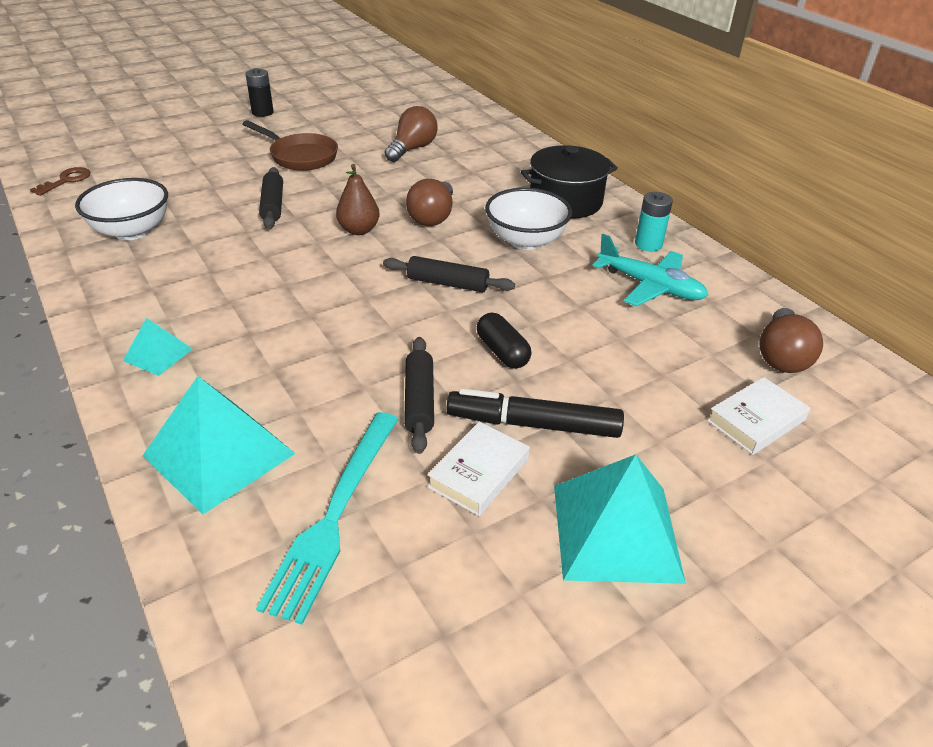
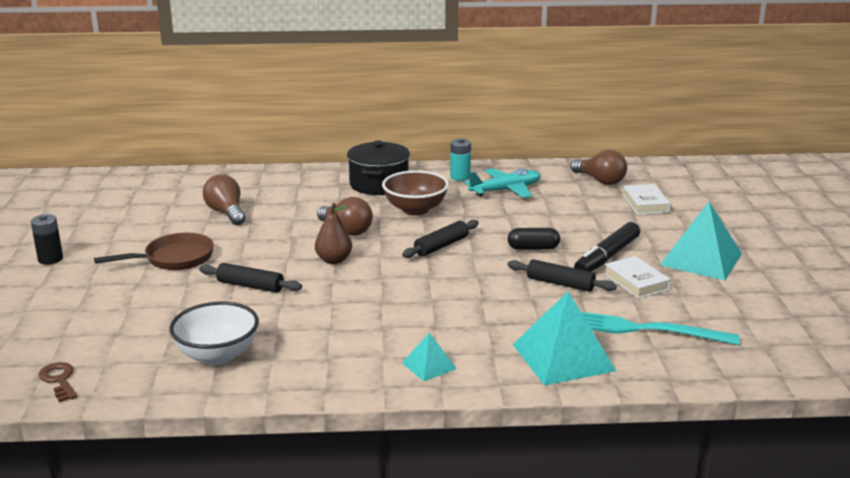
camera: 60 degrees left, 15 degrees down
(334, 515) = (643, 329): turquoise fork -> turquoise fork turned 150 degrees clockwise
(525, 241) = (415, 209): white bowl -> brown bowl

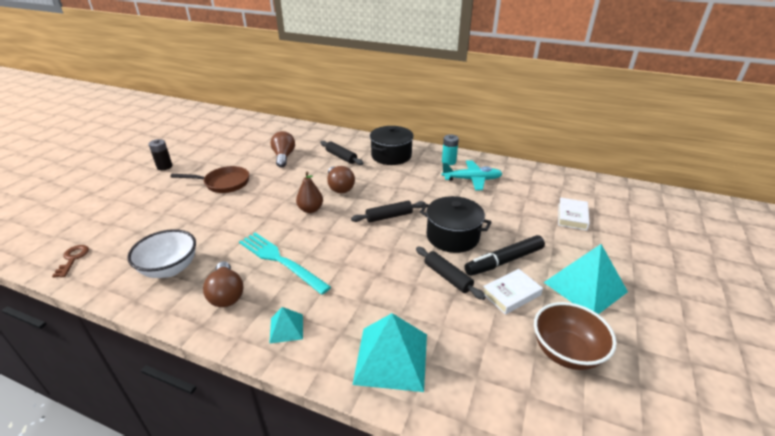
camera: 25 degrees right, 10 degrees up
(250, 286) = (243, 216): black rolling pin -> black rolling pin (341, 157)
(415, 209) = (397, 181): brown bowl -> brown bowl (566, 352)
(533, 248) = (452, 236): black capsule -> black pot
(600, 180) = (549, 187): brown light bulb -> brown light bulb (226, 294)
(636, 281) = (511, 294): white book -> white book turned 60 degrees clockwise
(643, 329) = (481, 350): turquoise fork -> turquoise fork (280, 260)

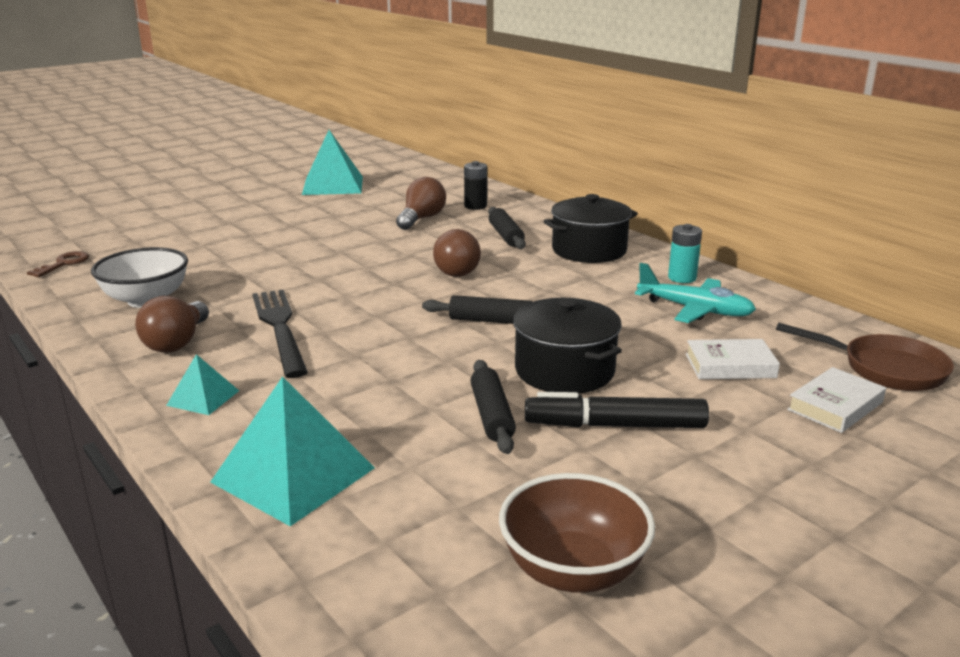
camera: 30 degrees right, 10 degrees down
(164, 167) = (258, 199): black battery -> black battery (475, 206)
(223, 183) = (308, 231): brown pan -> brown pan (885, 369)
(280, 260) = (280, 328): turquoise fork -> black fork
(310, 209) = (386, 285): brown pear -> none
(511, 294) = (572, 469): white book -> white book (730, 366)
(585, 287) = (728, 505): turquoise pyramid -> turquoise pyramid (333, 185)

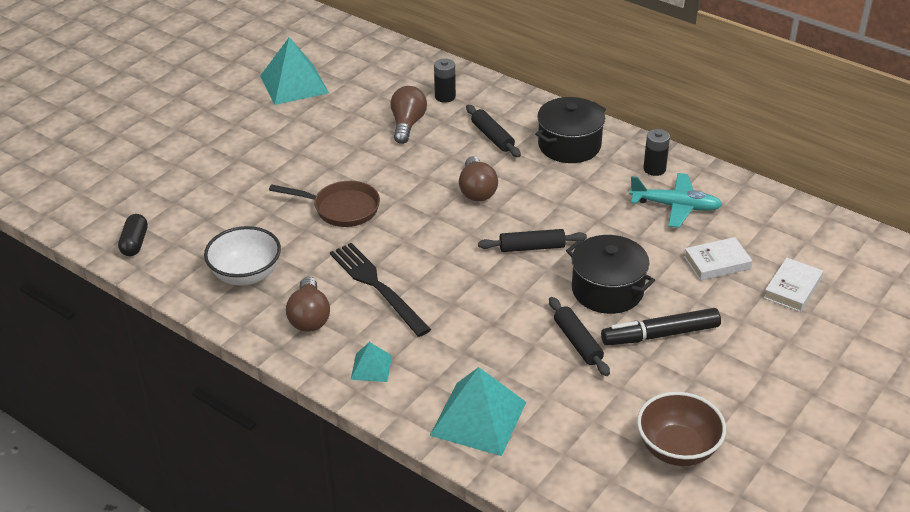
camera: 15 degrees left, 15 degrees up
(64, 264) = (135, 243): brown key -> black capsule
(682, 278) = (654, 169): turquoise battery -> black battery
(885, 369) = (818, 246): brown pan -> brown pan (341, 208)

